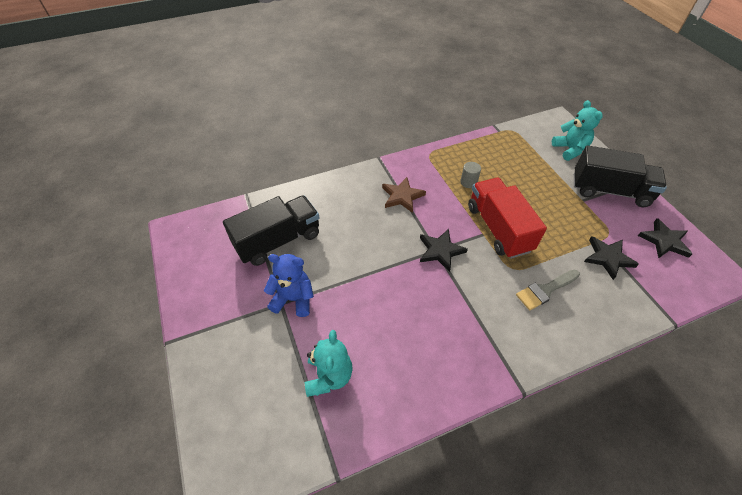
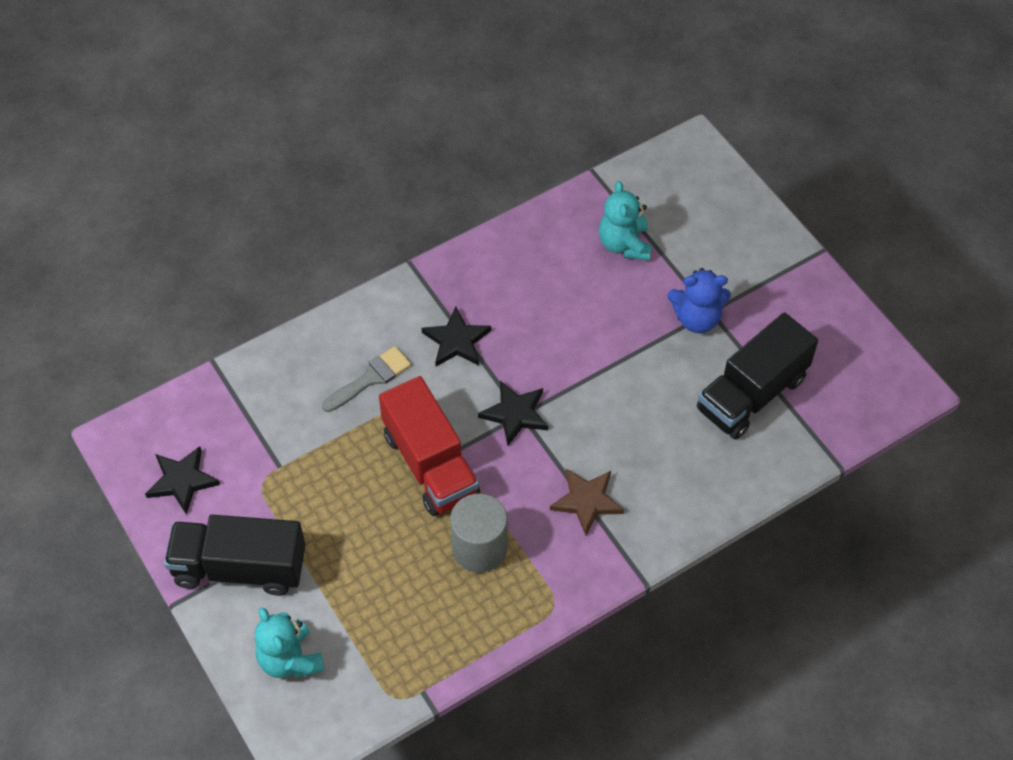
camera: 170 degrees right, 5 degrees up
(468, 182) = (479, 548): grey cylinder -> grey cylinder, size x1.90
(608, 258) = (274, 439): black star -> black star (456, 341)

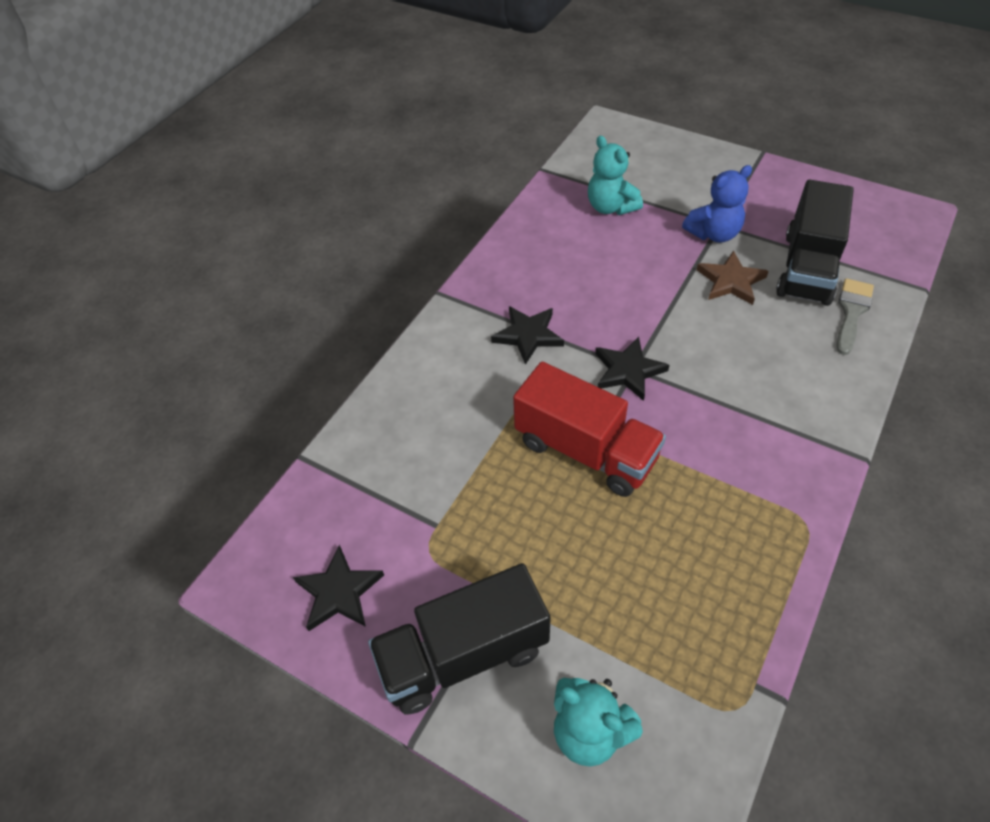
camera: 25 degrees left, 5 degrees down
(371, 378) = (472, 401): grey brush -> grey brush (851, 312)
(479, 548) = (693, 505): grey cylinder -> none
(587, 501) = (752, 413): brown star -> brown star (731, 281)

